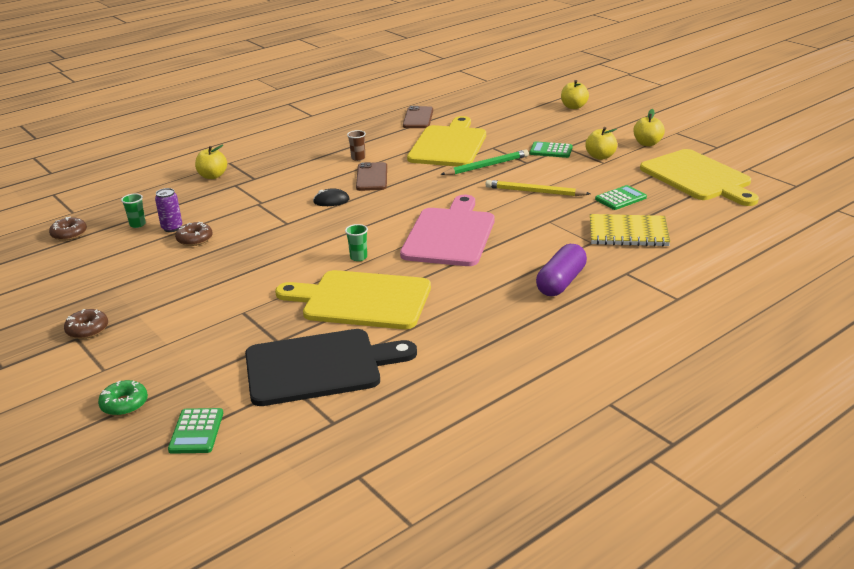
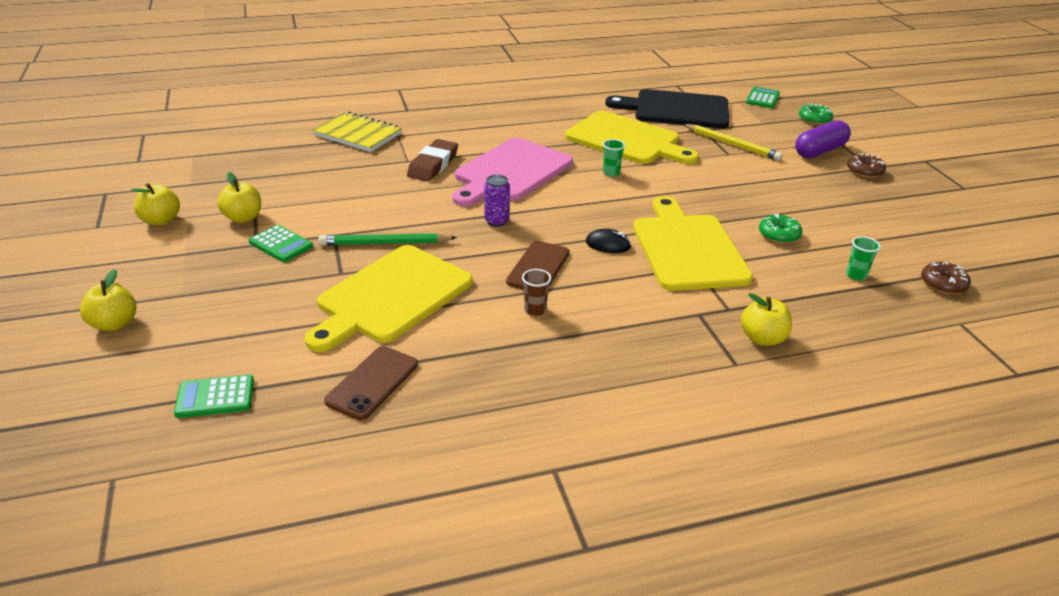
camera: 160 degrees left, 5 degrees up
(172, 228) = (809, 258): purple can -> purple can (496, 221)
(195, 239) = (779, 235): brown donut -> green donut
(523, 223) = (433, 165): none -> brown eraser
(534, 192) = (378, 194): yellow pencil -> yellow pencil (732, 144)
(561, 282) = (462, 115): purple capsule -> purple capsule (819, 151)
(620, 198) = (311, 164): green calculator -> green calculator (215, 397)
(698, 177) = (202, 165): yellow cutting board -> yellow cutting board (687, 249)

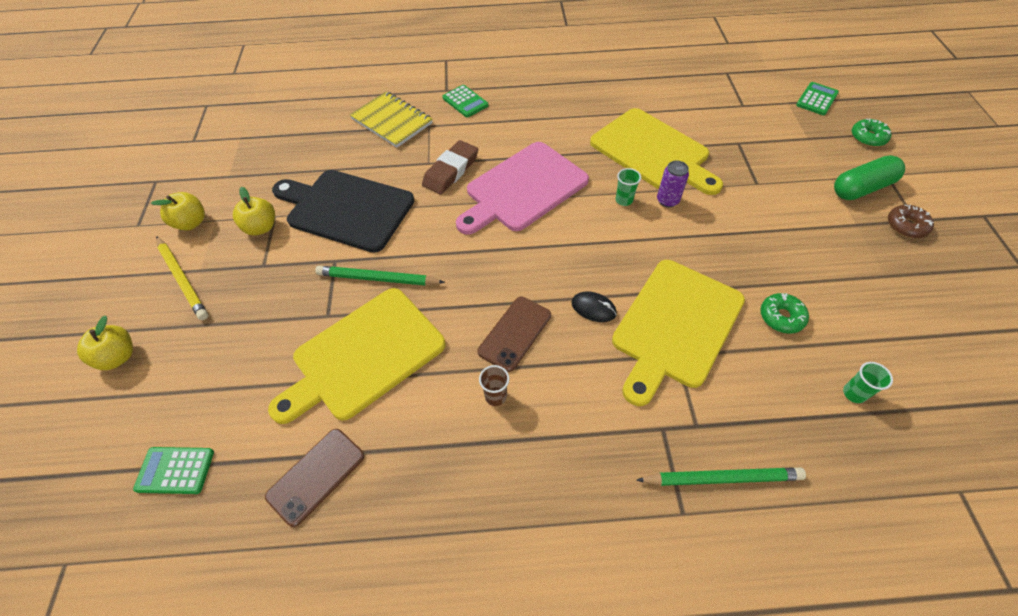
camera: 15 degrees right, 20 degrees up
(281, 244) = (284, 268): green calculator -> green calculator (465, 102)
(496, 221) = (491, 260): purple can -> purple can (667, 200)
(676, 110) = (717, 110): black cutting board -> black cutting board (346, 209)
(687, 249) = (675, 326): yellow cutting board -> yellow cutting board turned 150 degrees counterclockwise
(732, 144) = (764, 169): yellow pencil -> yellow pencil (183, 279)
(762, 338) = (722, 478): yellow apple -> green pencil
(819, 151) = (861, 188): purple capsule -> green capsule
(943, 284) = (955, 423): brown donut -> none

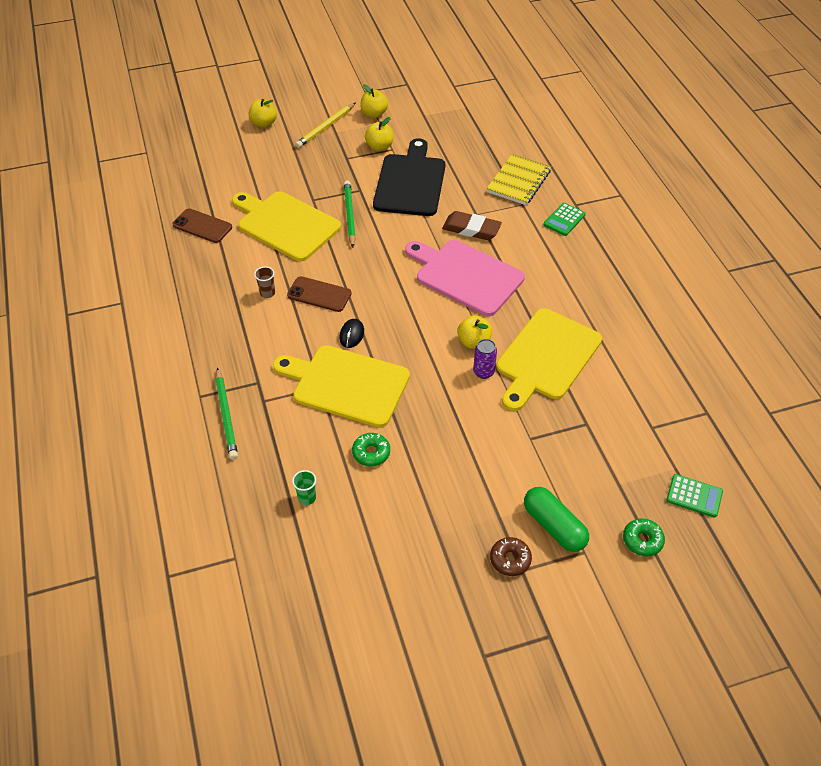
camera: 75 degrees right, 5 degrees down
(175, 470) = (198, 171): green calculator -> none
(624, 200) = (474, 342): green cup -> yellow apple

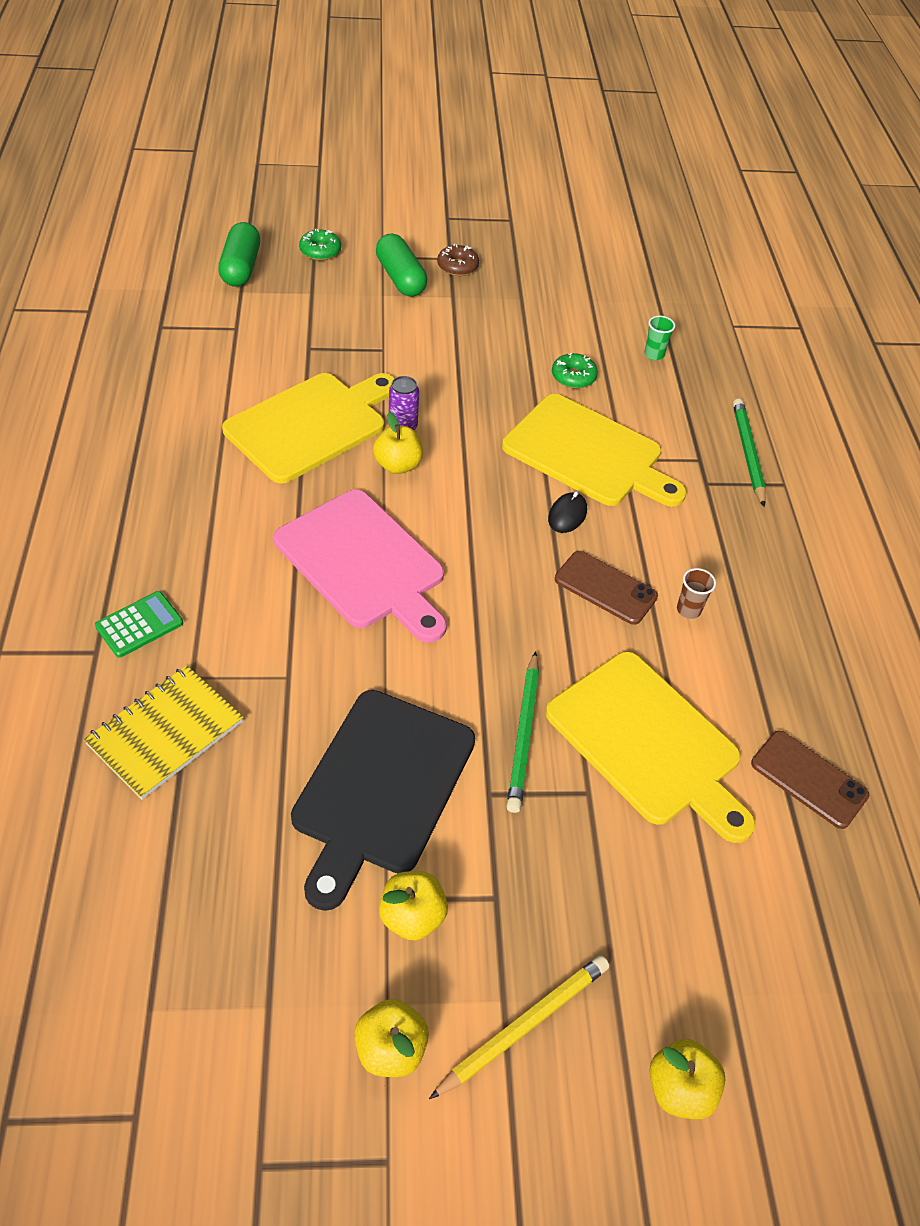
camera: 170 degrees left, 0 degrees up
(471, 229) = (312, 647): brown eraser -> none
(694, 496) = (241, 268): green calculator -> green capsule

